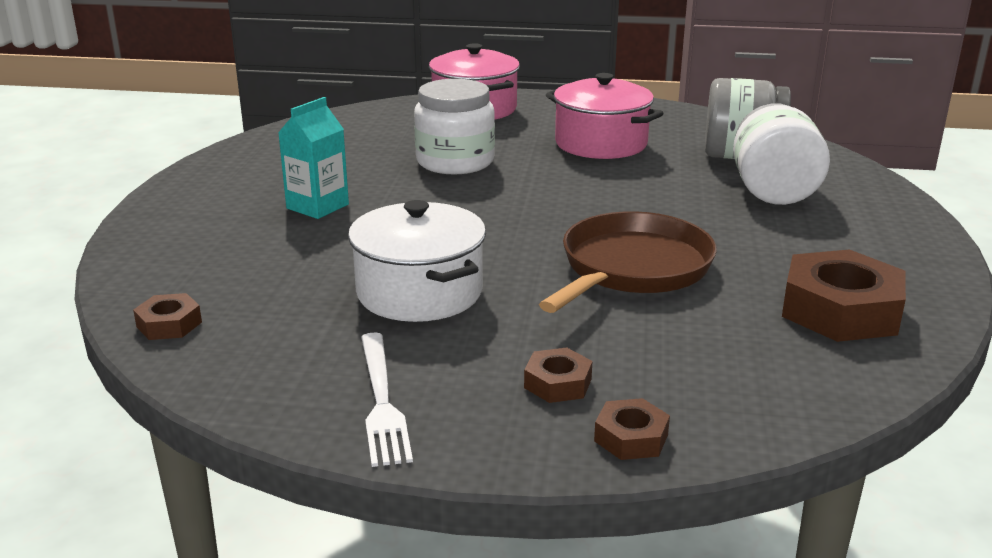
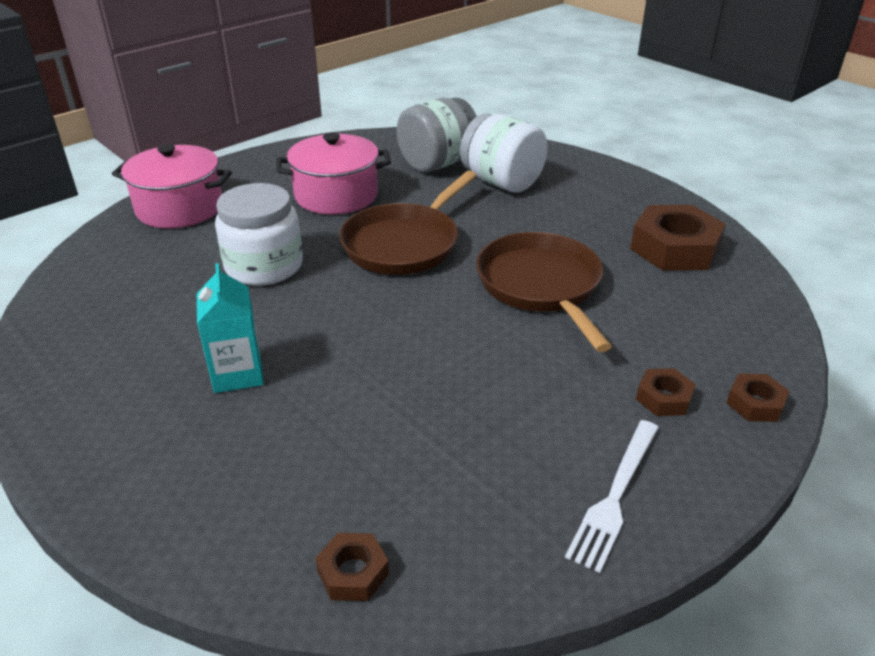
camera: 50 degrees left, 10 degrees up
(381, 401) = (615, 495): white fork -> white fork turned 90 degrees clockwise
(419, 292) = (466, 394): white pot -> none
(583, 193) = (404, 243): none -> brown pan

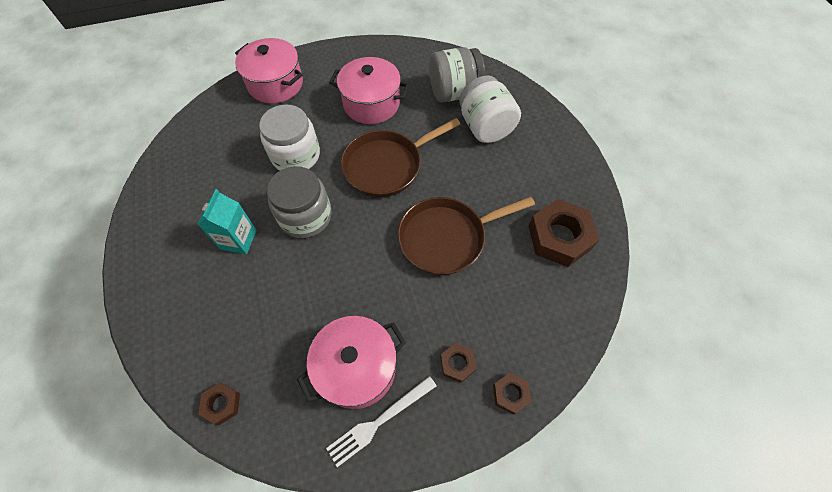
camera: 25 degrees right, 25 degrees up
(327, 320) = (305, 216): none -> grey jar
(533, 451) = (357, 368): none -> pink pot
(541, 286) = (446, 238): brown pan -> brown pan turned 120 degrees counterclockwise

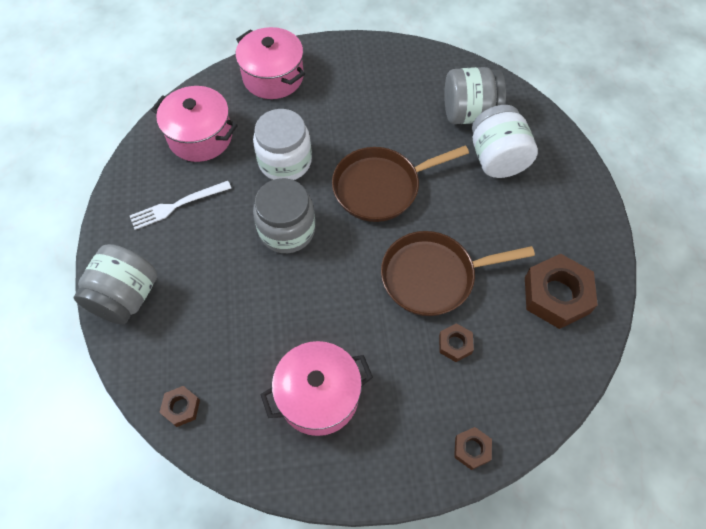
camera: 10 degrees right, 0 degrees up
(155, 304) = (126, 297): none -> grey jar
(238, 239) = (215, 244): turquoise carton -> none
(371, 104) = (374, 114): pink pot -> pink pot (200, 137)
(379, 421) = (334, 452): white fork -> white fork (177, 205)
(457, 364) = (422, 409): brown nut -> brown nut (455, 344)

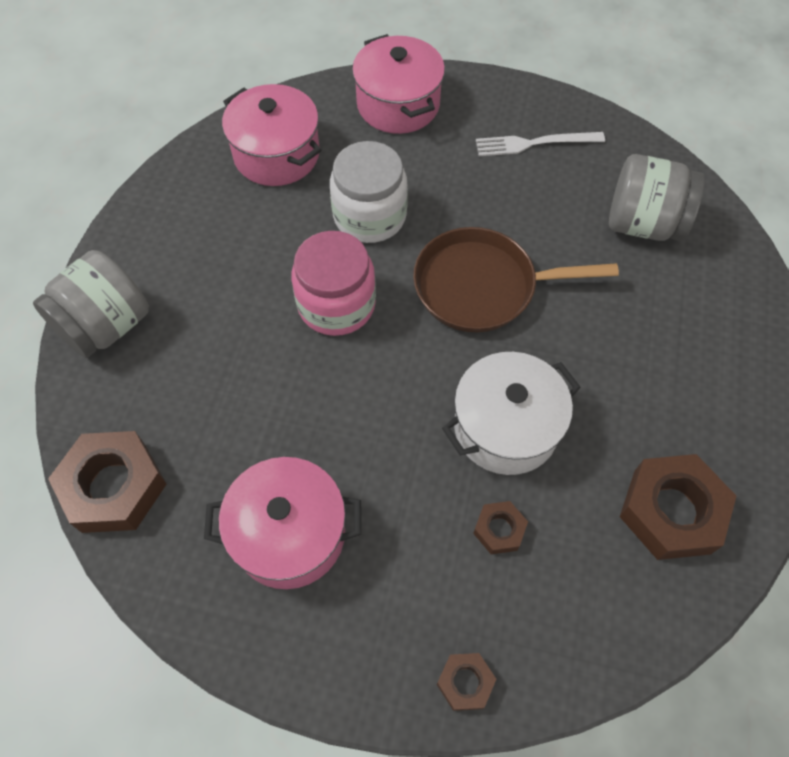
camera: 20 degrees right, 0 degrees up
(177, 205) = (213, 231): white fork -> white fork (534, 143)
(181, 407) = (114, 486): brown nut -> brown nut, size x2.02
(287, 230) = (336, 304): grey jar -> pink jar
(433, 276) = (505, 427): brown pan -> white pot
(497, 158) = (659, 296): white jar -> none

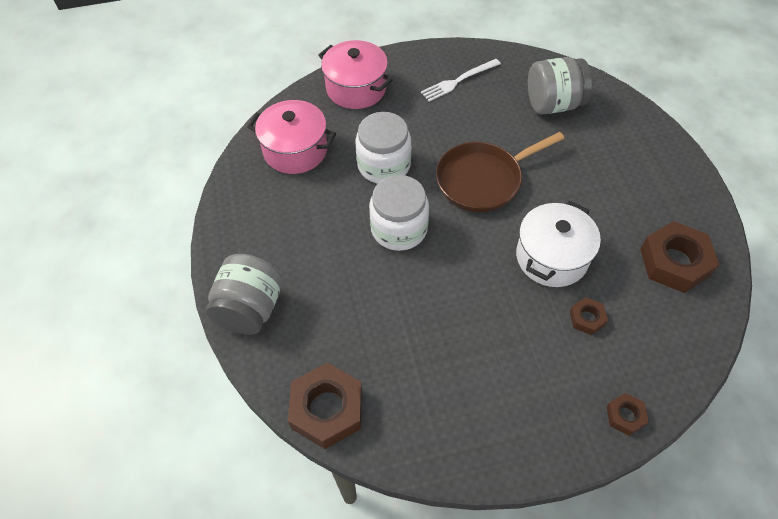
camera: 25 degrees left, 5 degrees down
(289, 534) = (463, 382): pink pot -> none
(336, 304) = (399, 229): pink jar -> white jar

